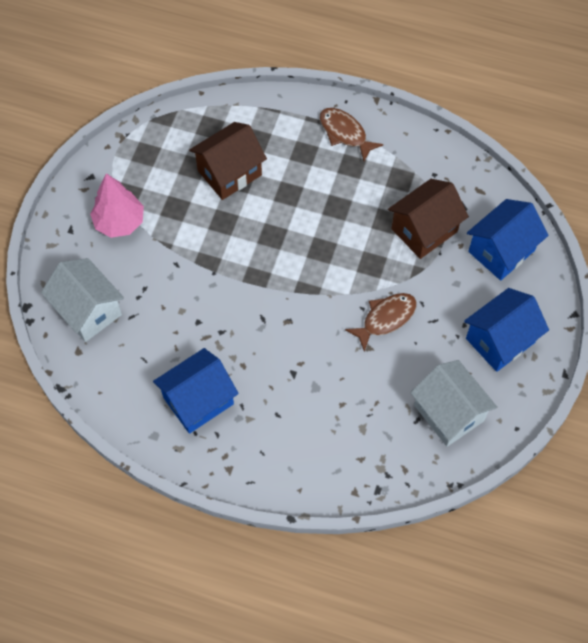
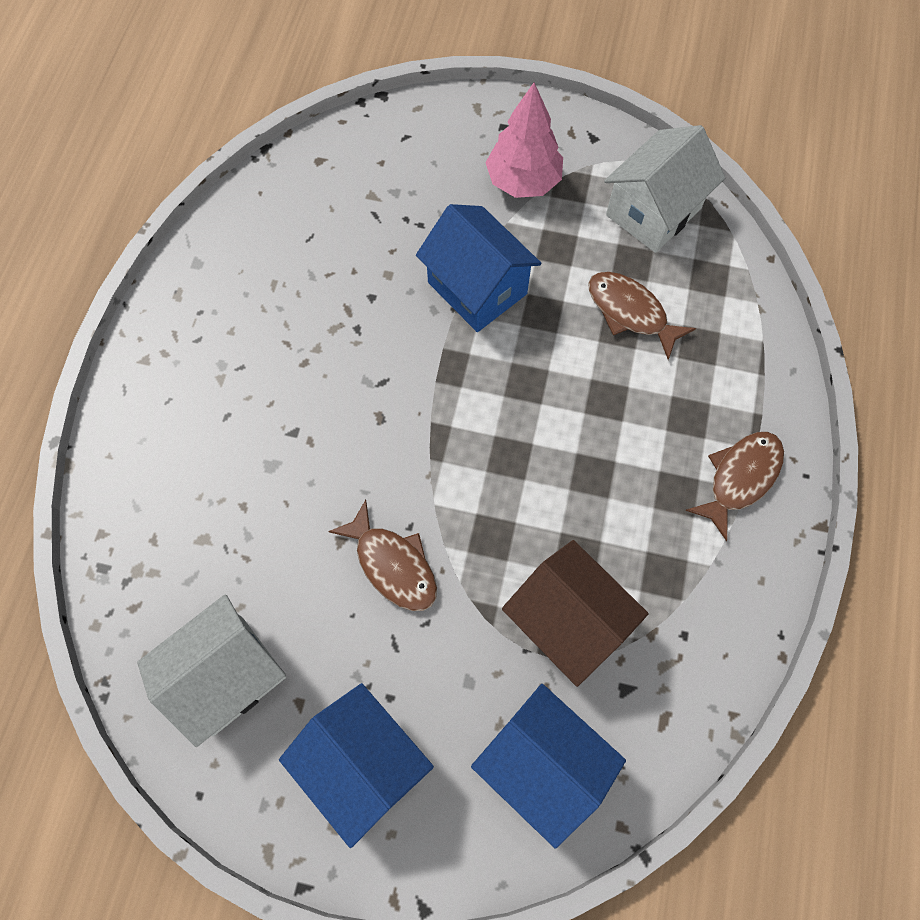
camera: 85 degrees right, 5 degrees up
(88, 310) = (380, 163): white house -> white house (653, 212)
(198, 400) = (248, 310): blue house -> blue house (477, 288)
(229, 173) = (630, 312): brown house -> brown fish

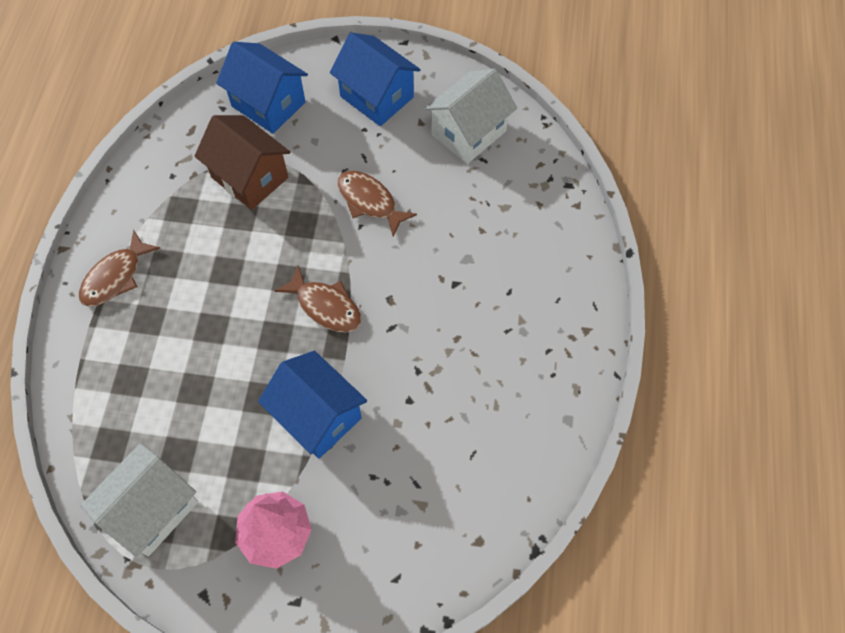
camera: 175 degrees right, 5 degrees down
(630, 312) = (185, 404): brown fish -> brown fish (326, 306)

